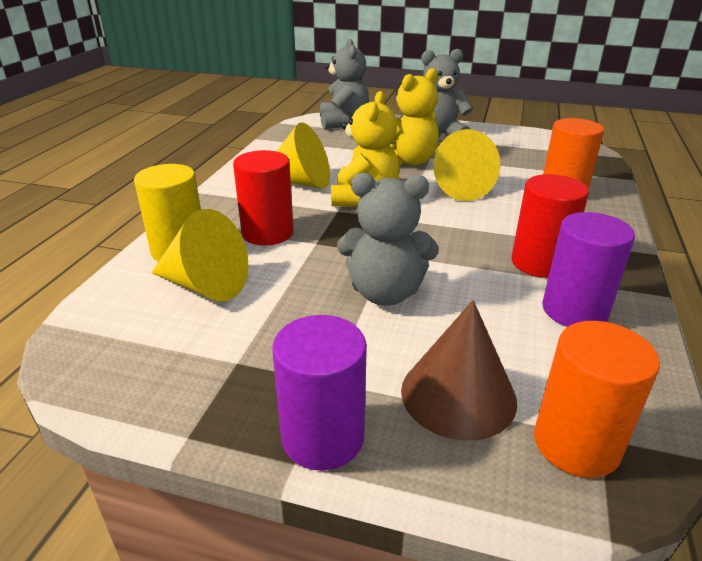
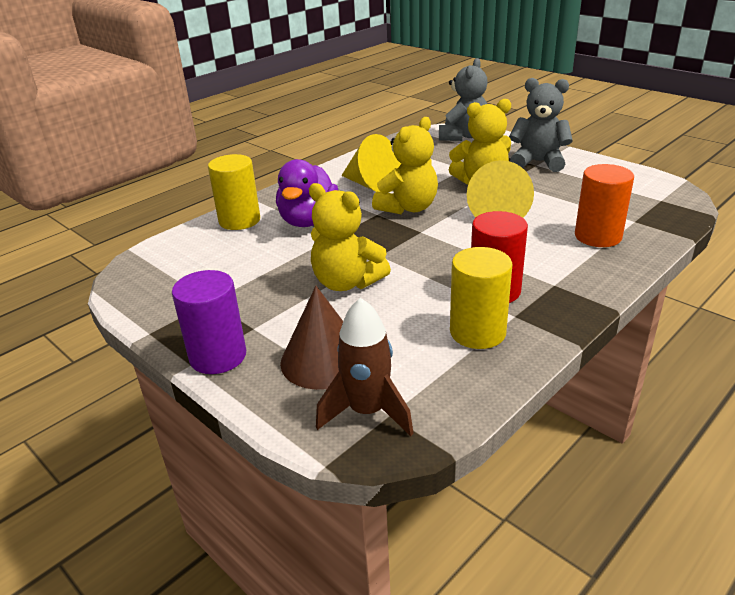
camera: 30 degrees right, 0 degrees up
(205, 285) = (234, 248): yellow cone -> none
(267, 233) = (308, 221): red cylinder -> purple duck
(385, 293) = (347, 282): grey teddy bear -> yellow teddy bear
(574, 310) = (477, 332): purple cylinder -> yellow cylinder
(576, 444) = (367, 412): orange cylinder -> brown rocket

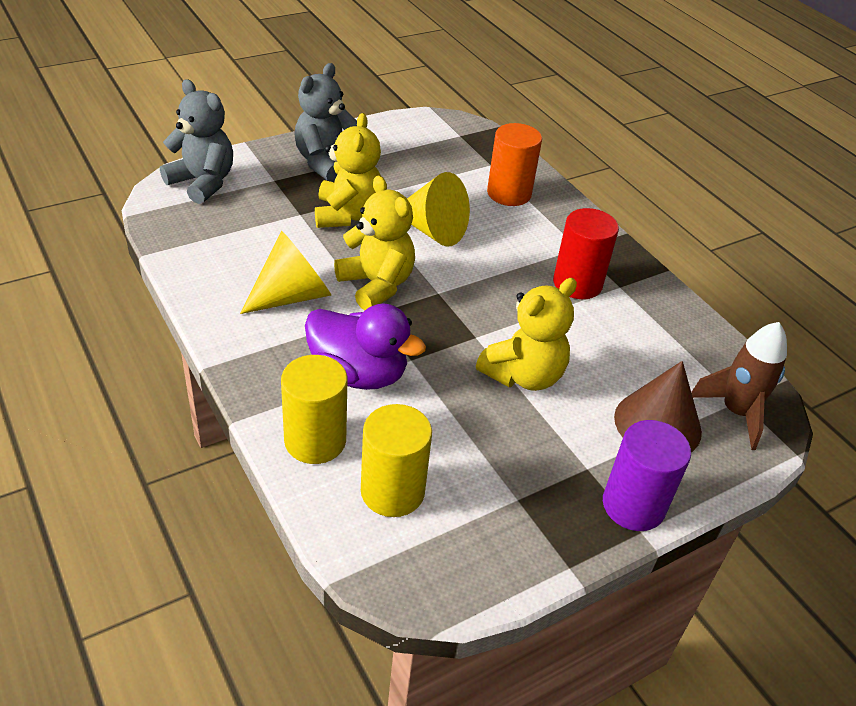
camera: 80 degrees left, 10 degrees up
(477, 332) = (639, 315): yellow cylinder -> yellow cylinder (392, 491)

